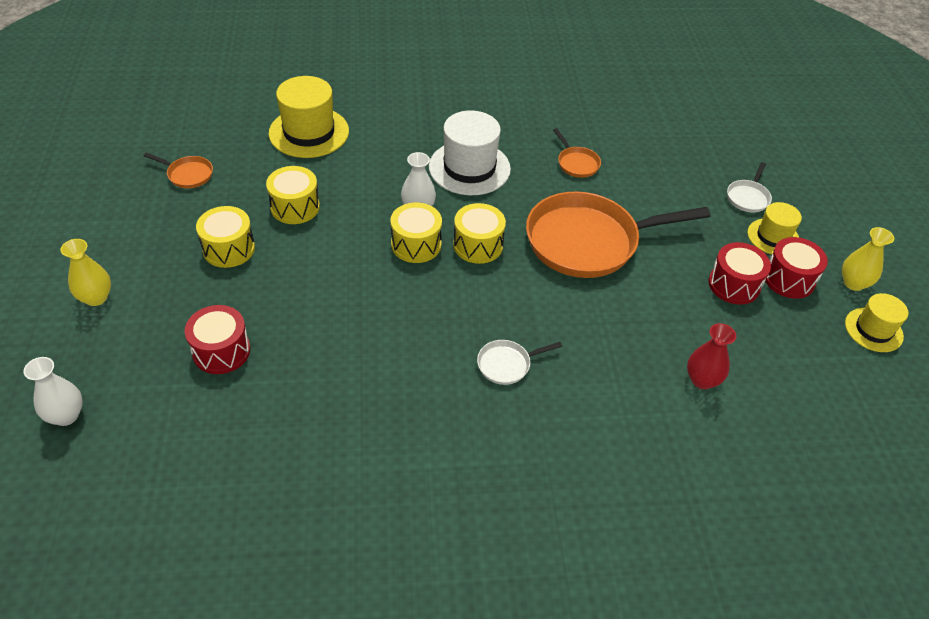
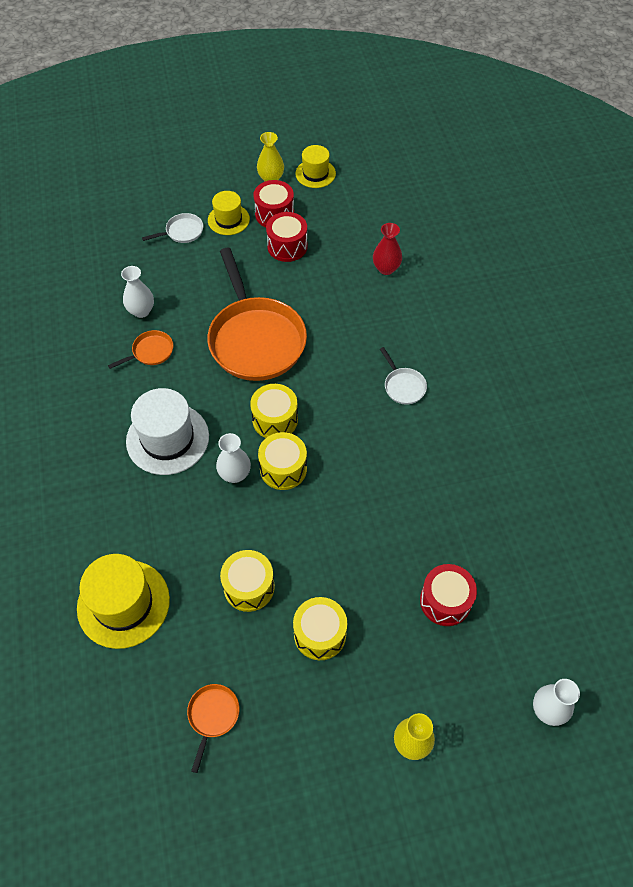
camera: 95 degrees left, 10 degrees up
(631, 160) = (141, 311): none -> white vase
(748, 197) = (182, 232): white pan -> white pan turned 45 degrees counterclockwise

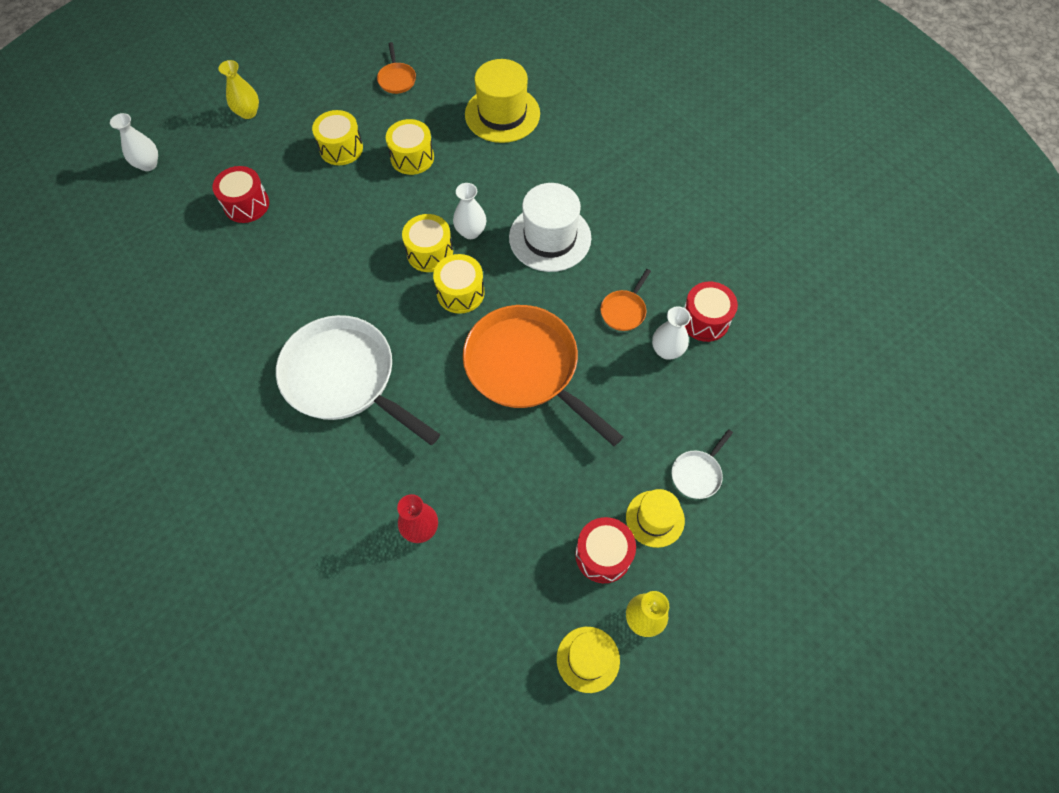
camera: 155 degrees right, 5 degrees up
(287, 246) = (558, 509): red drum -> red drum (705, 320)
(403, 386) = (345, 379): white pan -> white pan, size x2.40

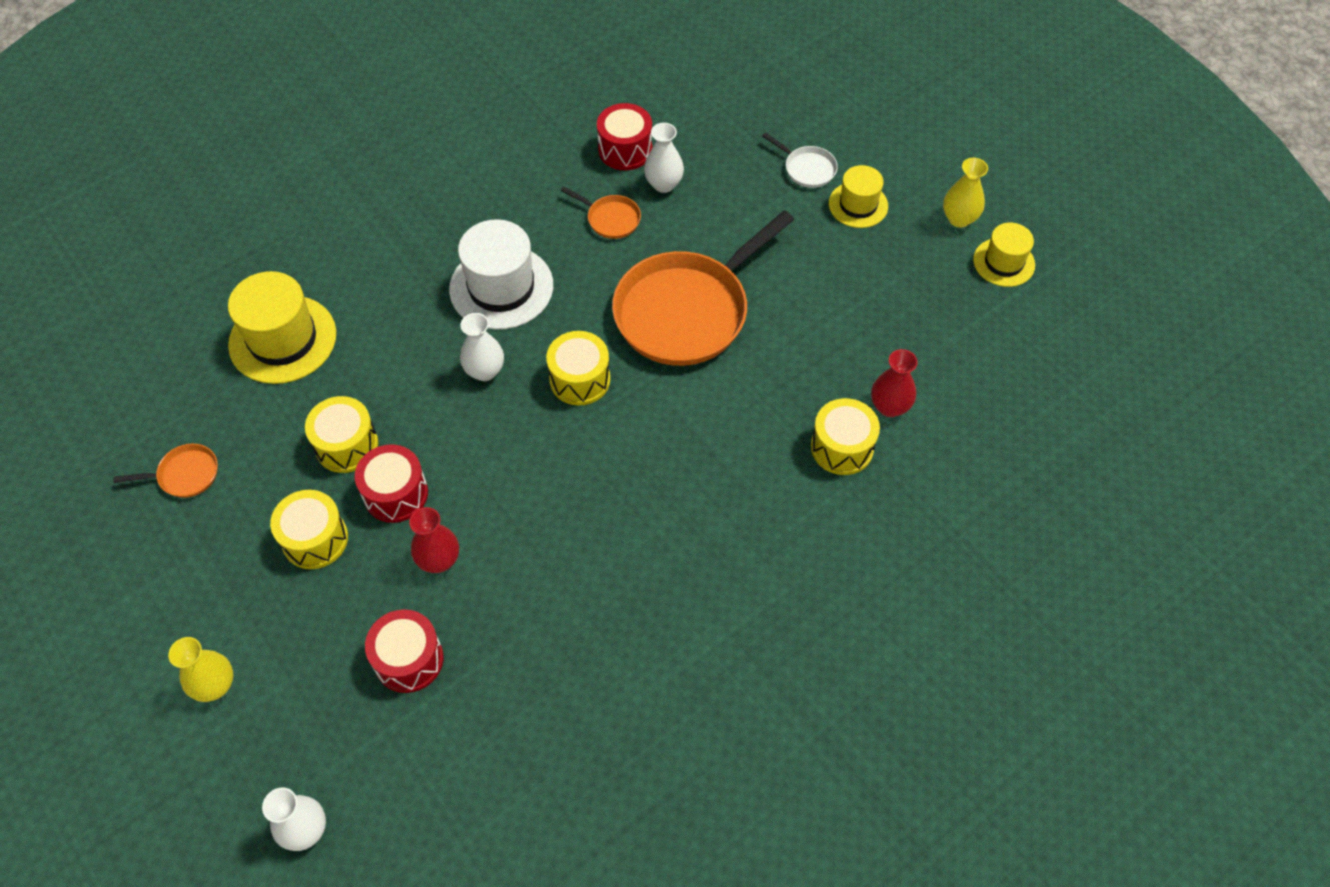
camera: 90 degrees left, 5 degrees down
(316, 215) = (439, 560): none -> red vase
(345, 379) = (704, 498): white pan -> none
(430, 252) = (515, 416): yellow drum -> yellow drum (842, 447)
(603, 555) = (900, 247): red drum -> red drum (396, 494)

